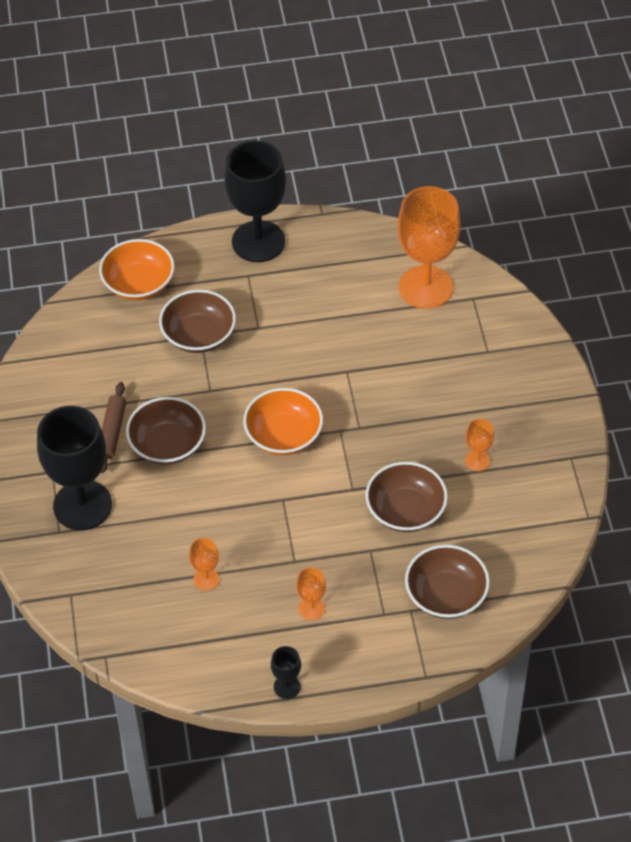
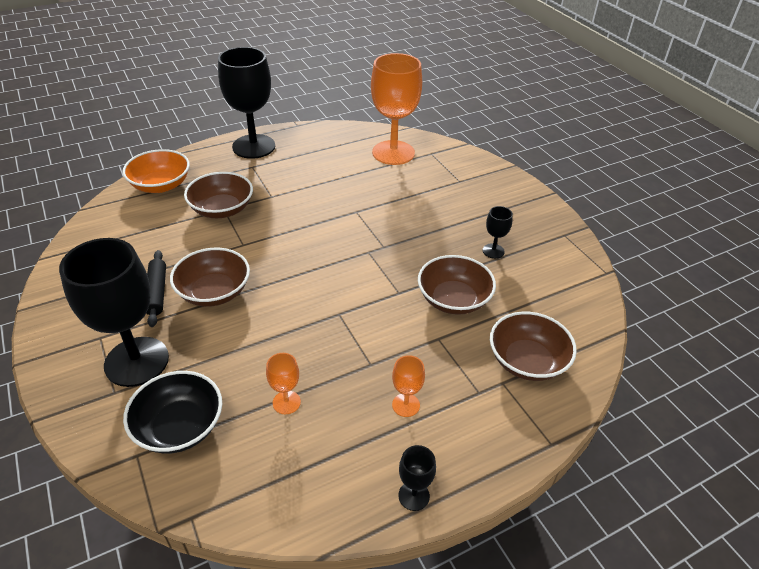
camera: 20 degrees left, 10 degrees down
(109, 578) = (179, 427): none -> black bowl
(112, 432) = (157, 292): brown rolling pin -> black rolling pin
(283, 435) = (320, 264): orange bowl -> none
(477, 460) = (493, 251): orange goblet -> black goblet

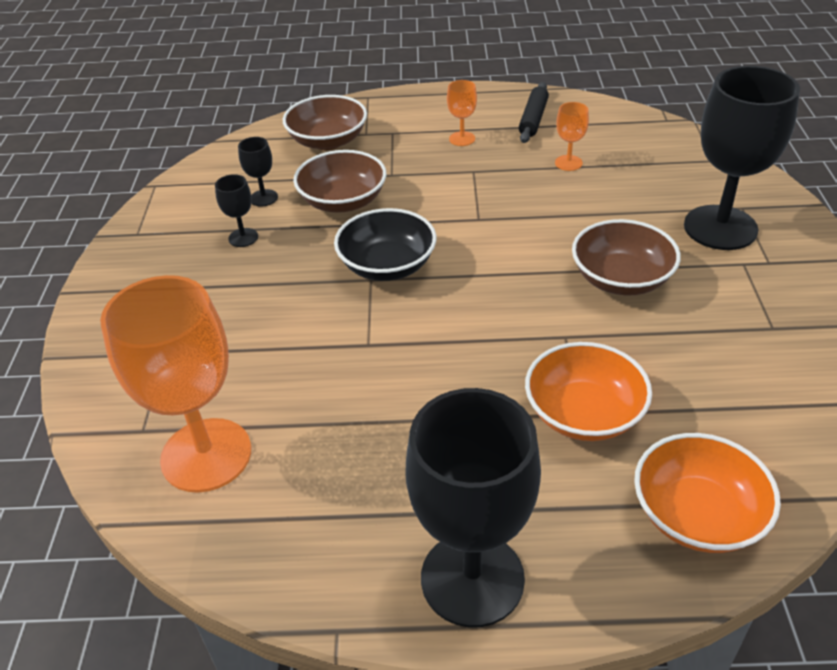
camera: 150 degrees left, 0 degrees up
(157, 292) = (699, 298): black rolling pin -> black rolling pin (533, 119)
(179, 427) = (673, 169): black bowl -> black bowl (387, 265)
(222, 209) = (584, 413): brown bowl -> orange bowl
(414, 496) = (493, 96): black goblet -> black goblet (263, 198)

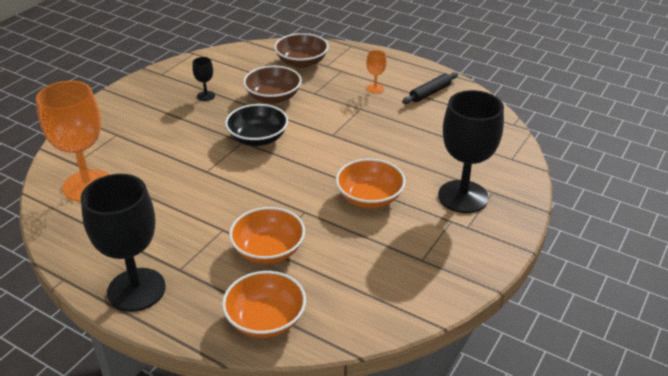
camera: 30 degrees right, 5 degrees down
(263, 198) = (237, 80): black goblet -> none
(568, 163) = (419, 125): orange goblet -> none
(621, 279) = (369, 197): brown bowl -> orange bowl

